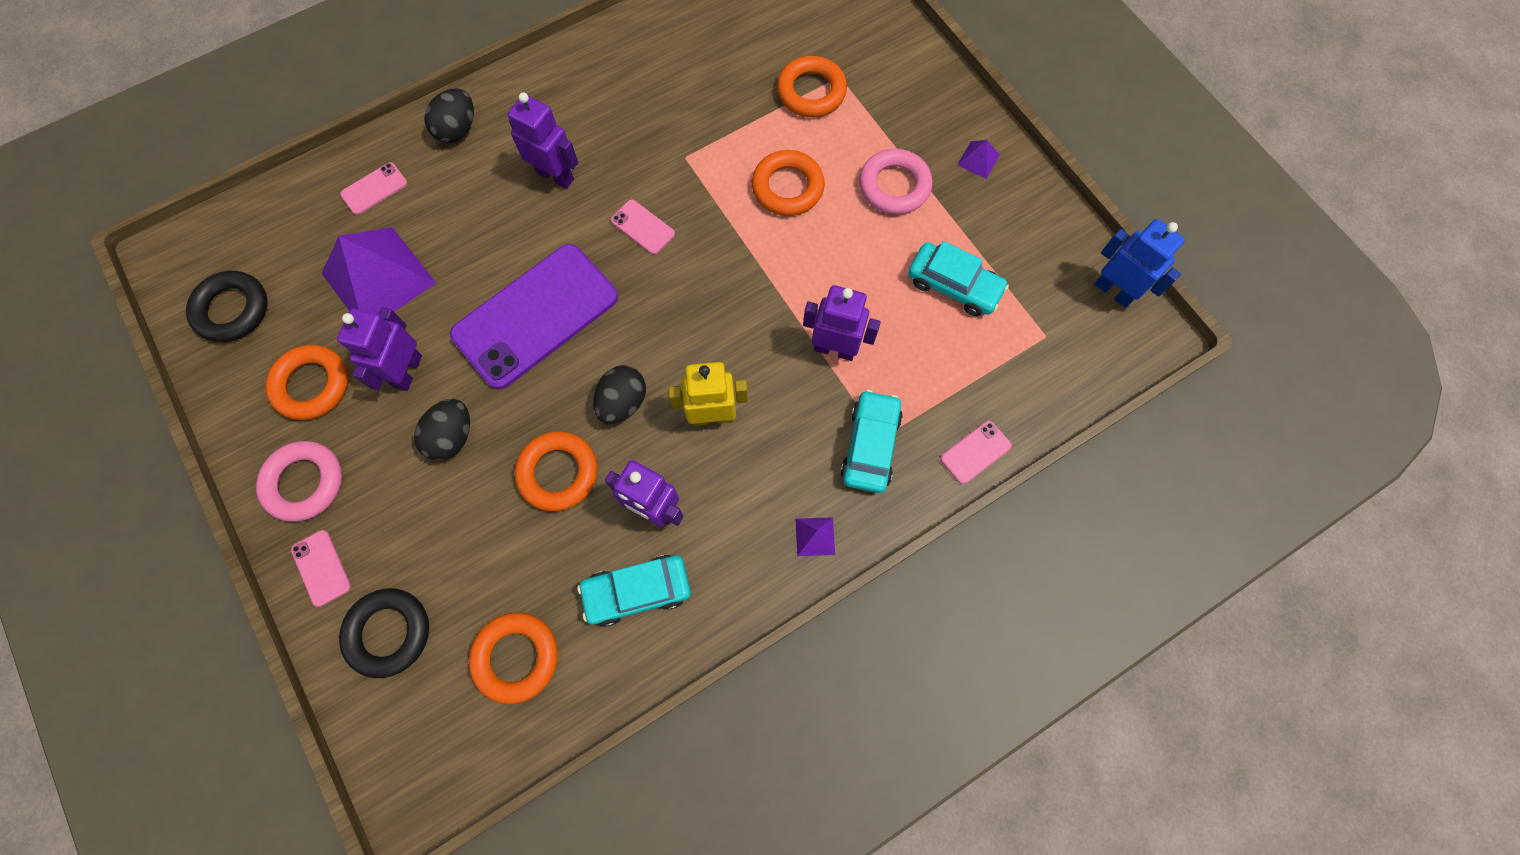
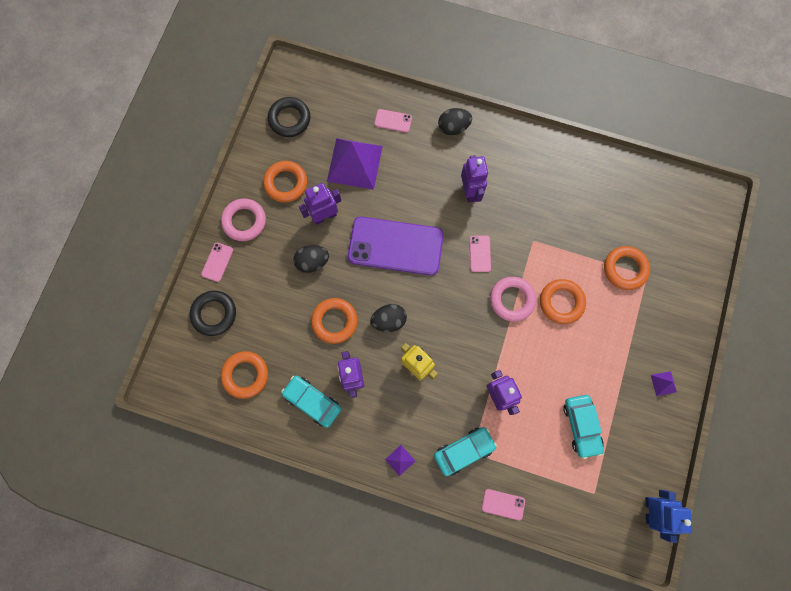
camera: 50 degrees right, 5 degrees up
(894, 186) = (609, 353): pink ring -> pink ring (512, 300)

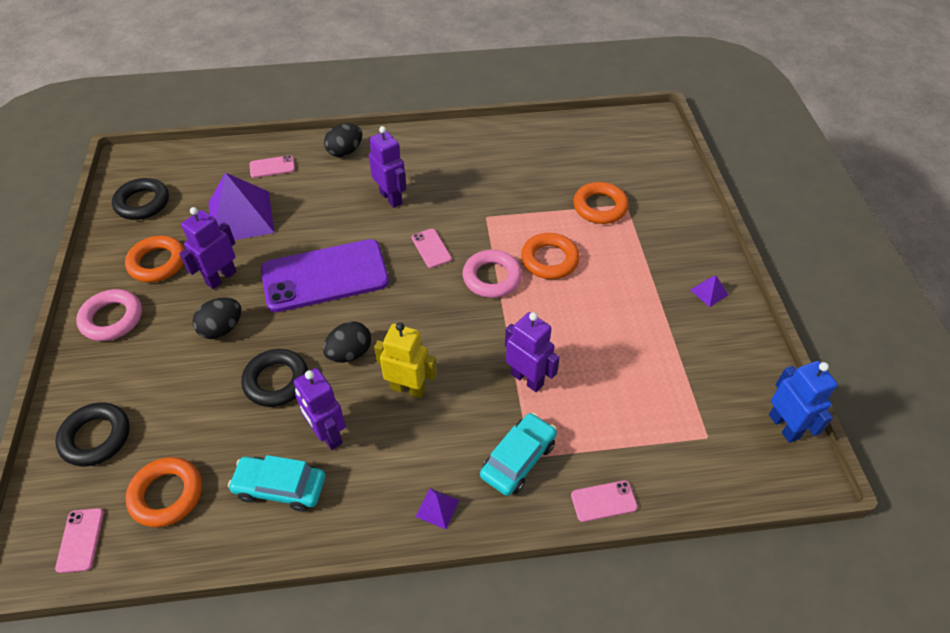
camera: 25 degrees left, 25 degrees down
(217, 262) = (84, 376): pink phone -> pink phone (80, 540)
(334, 321) = (276, 381): orange ring -> black ring
(581, 426) = (646, 370): turquoise car -> none

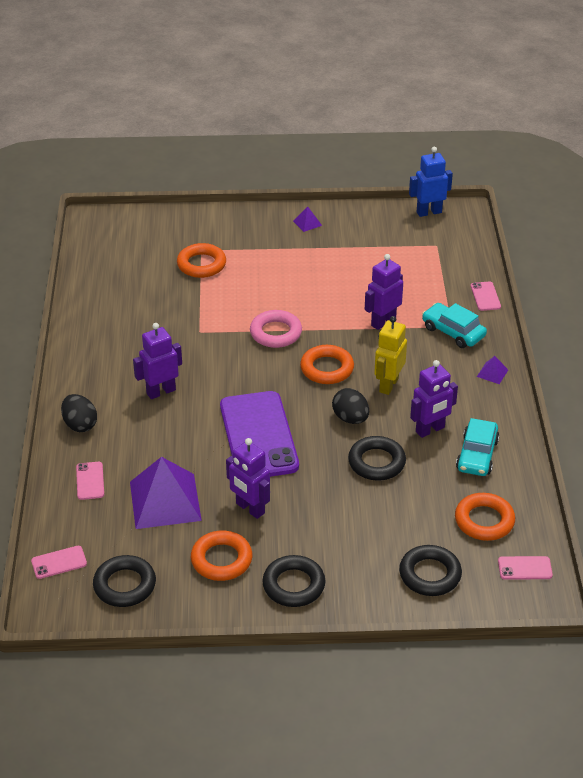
camera: 85 degrees left, 10 degrees down
(112, 319) = (293, 585): pink ring -> black ring
(222, 329) = (315, 502): black egg -> none
(431, 248) = (234, 367): pink phone -> pink phone (59, 562)
(549, 260) = (260, 299): orange ring -> orange ring (327, 368)

